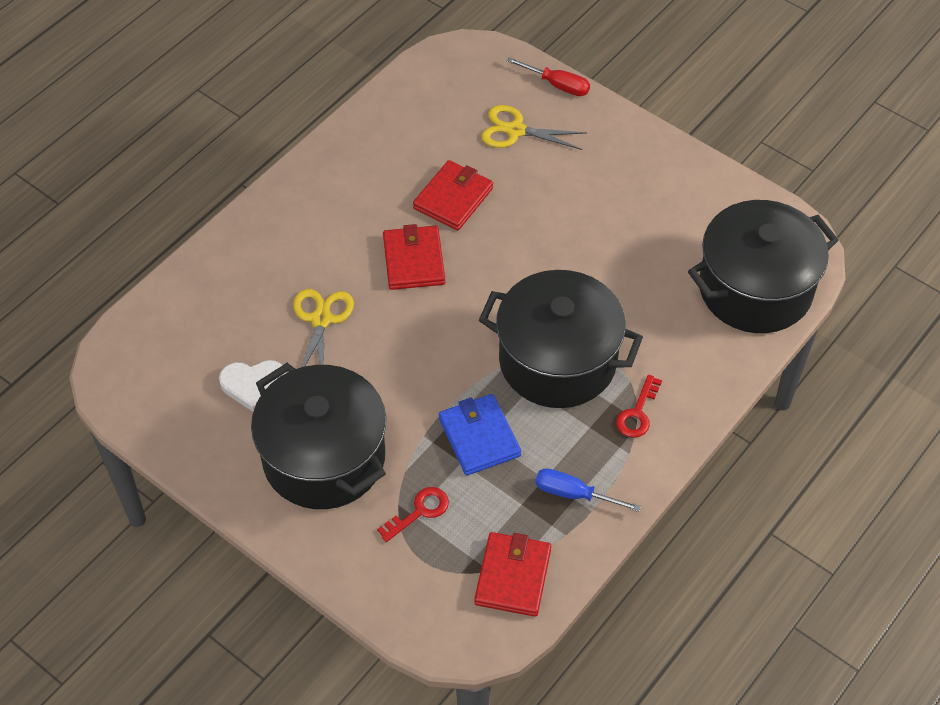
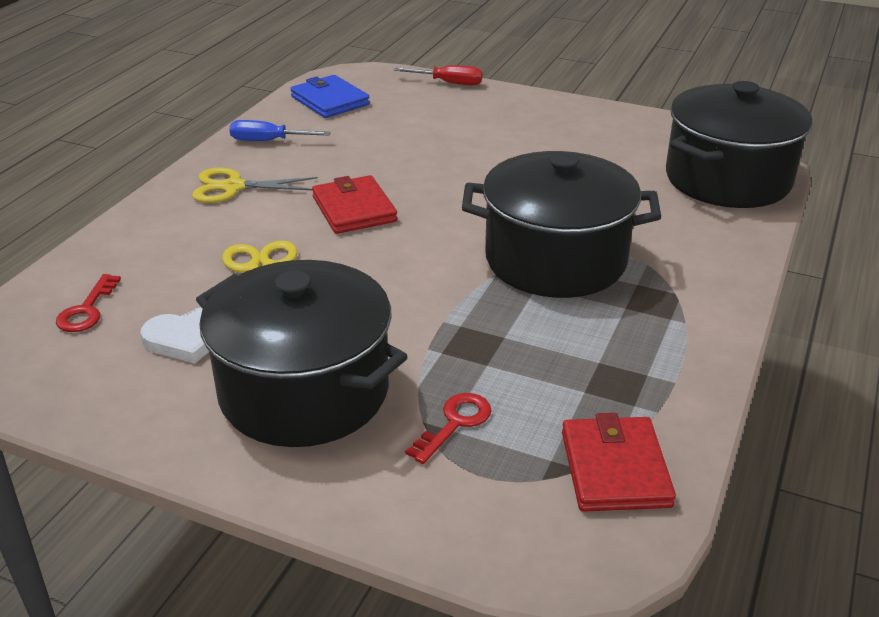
camera: 15 degrees left, 20 degrees down
(453, 198) = (378, 162): red wallet -> none
(479, 437) = (498, 338): blue wallet -> blue wallet (330, 101)
(515, 130) = (422, 113): yellow scissors -> yellow scissors (233, 187)
(574, 494) = (644, 370): blue screwdriver -> blue screwdriver (268, 141)
(637, 413) = (672, 287): red key -> red key (87, 310)

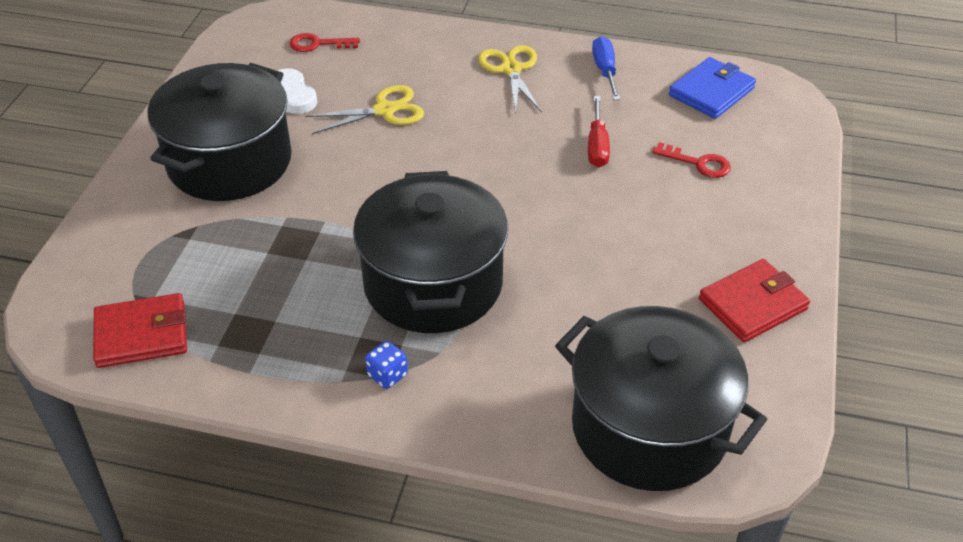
camera: 80 degrees right, 10 degrees up
(354, 209) = (493, 144): red wallet -> red wallet (752, 304)
(448, 83) = (804, 169): red screwdriver -> red screwdriver (597, 145)
(455, 423) = (195, 242): red key -> red key (698, 163)
(676, 294) = (387, 375): none -> blue dice

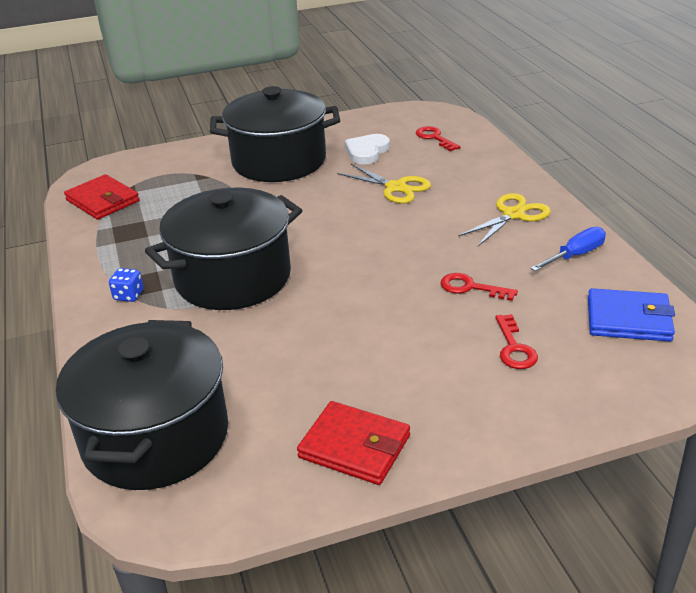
camera: 60 degrees right, 10 degrees down
(597, 145) = (471, 287): red screwdriver -> red key

